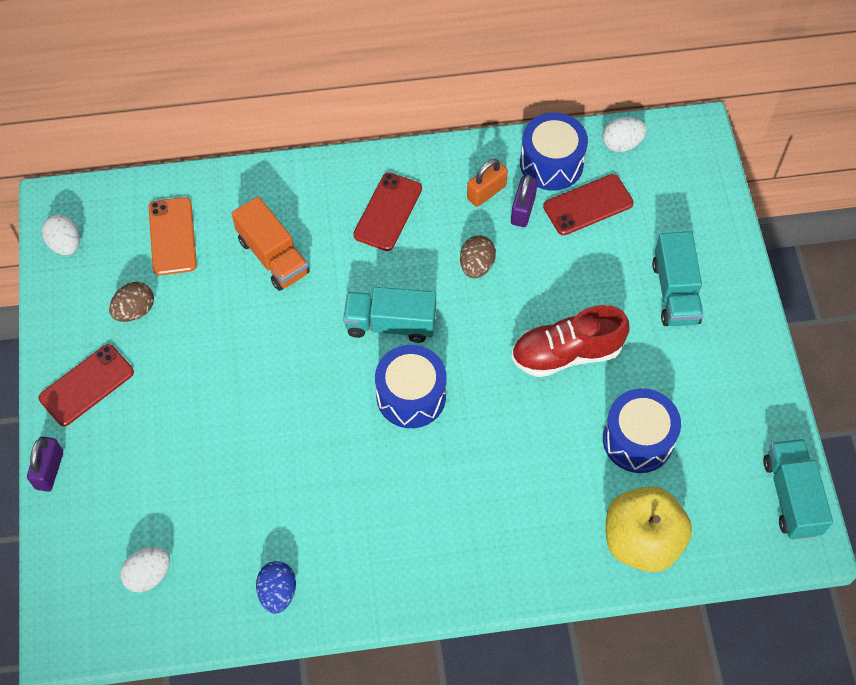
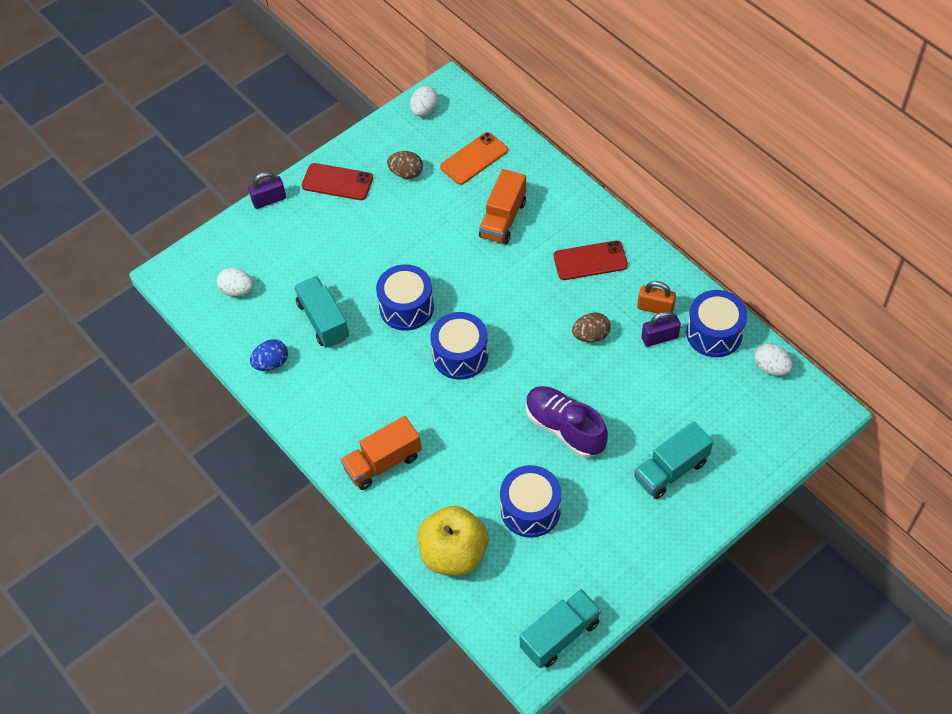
camera: 60 degrees right, 5 degrees down
(311, 412) = (406, 307): none -> blue drum
(390, 324) = (505, 312): turquoise truck -> turquoise truck (323, 320)
(488, 547) = (383, 462): none -> orange truck
(566, 353) = (564, 428): red shoe -> purple shoe
(588, 205) = (698, 375): red phone -> none

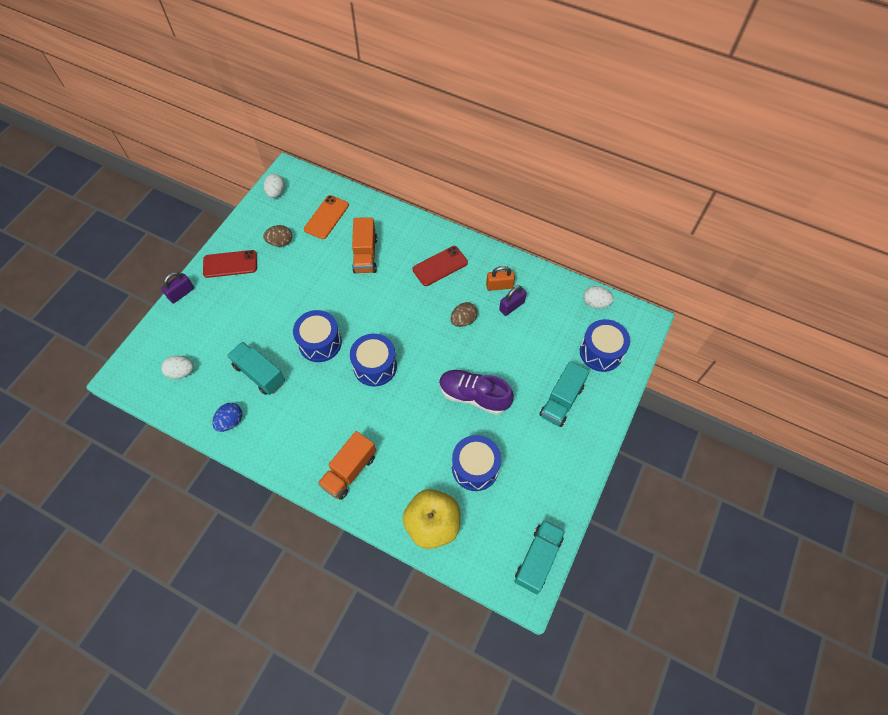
camera: 25 degrees left, 5 degrees up
(714, 333) = (547, 291): blue drum -> blue drum (601, 352)

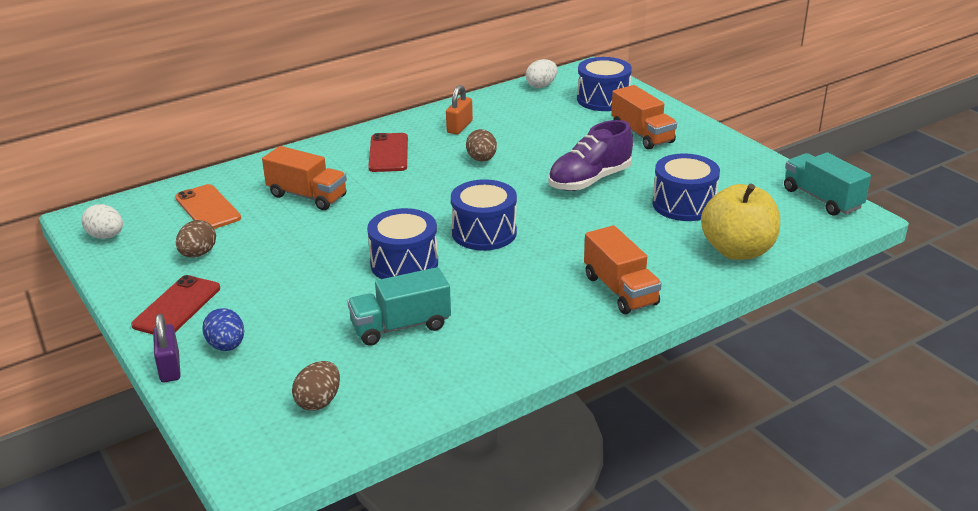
camera: 60 degrees left, 30 degrees down
(181, 372) = (319, 401): white egg -> brown egg
(230, 421) = (455, 372): blue egg -> blue egg (226, 346)
(511, 306) = (494, 128): purple padlock -> none
(561, 401) = (642, 135): turquoise truck -> orange truck

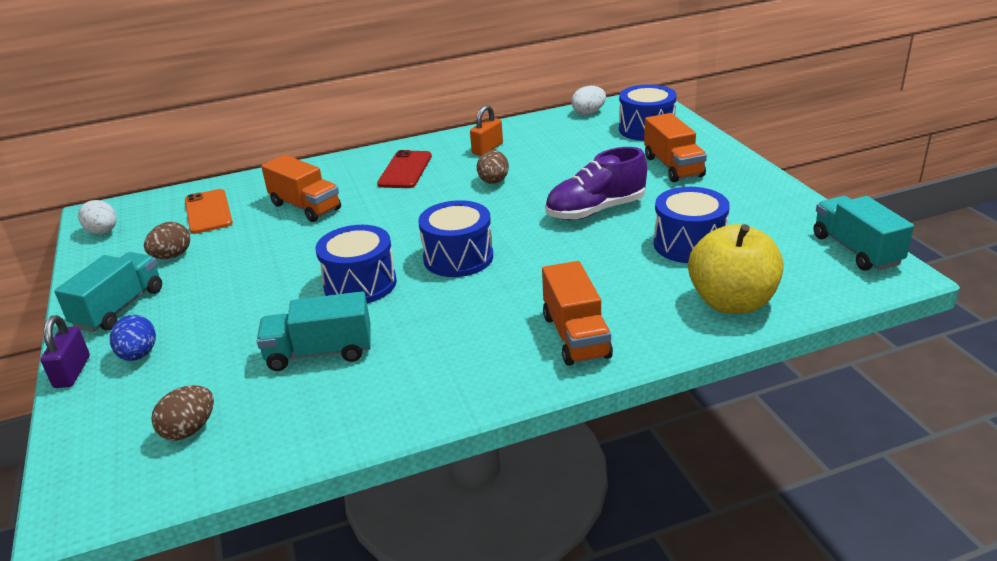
camera: 15 degrees right, 0 degrees up
(177, 307) = (119, 308): red phone -> turquoise truck

